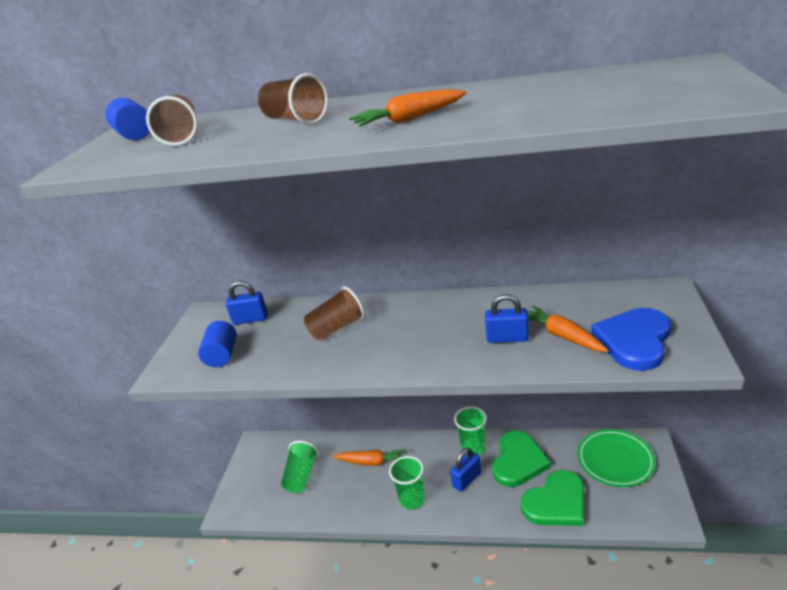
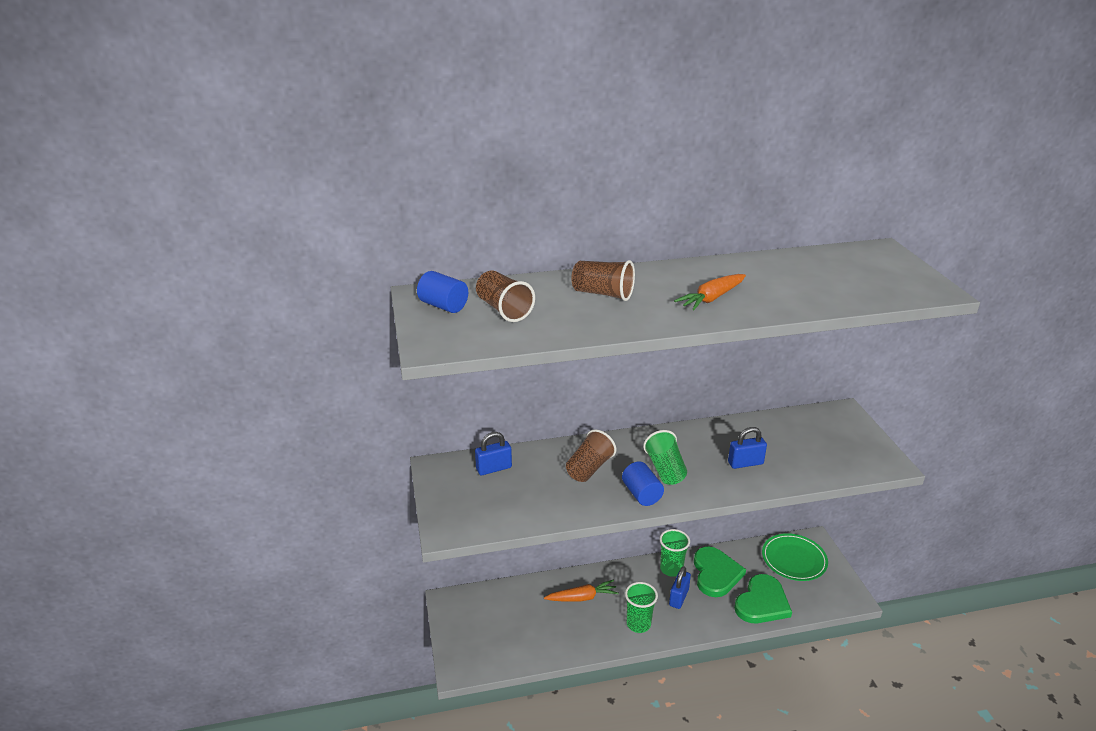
camera: 25 degrees left, 0 degrees up
(222, 355) = (494, 506): blue cylinder -> blue cylinder (641, 494)
(301, 476) = (518, 622): green cup -> green cup (665, 470)
(562, 336) = (786, 456): orange carrot -> none
(634, 340) = (841, 455): blue heart -> none

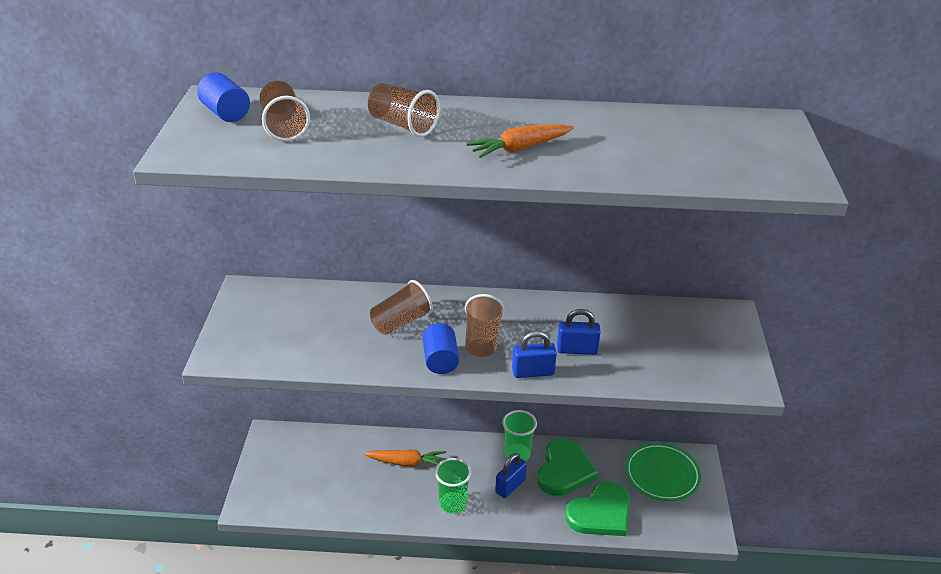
camera: 15 degrees right, 5 degrees up
(494, 468) = (302, 302): blue padlock -> blue padlock (533, 372)
(665, 470) = (482, 339): green cup -> brown cup

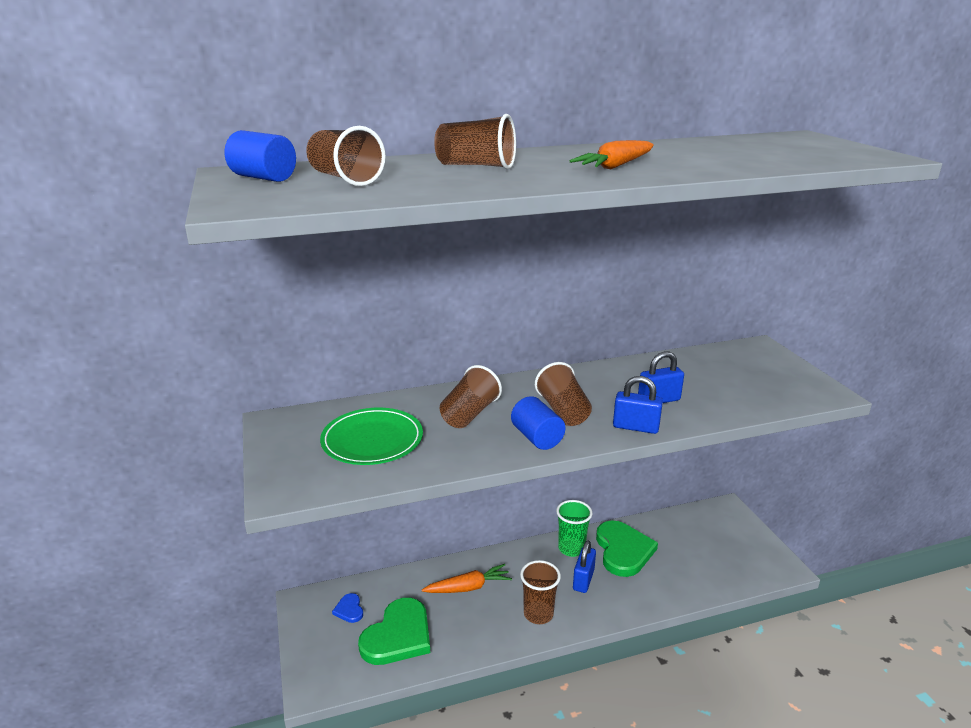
camera: 20 degrees left, 10 degrees down
(302, 452) = (349, 609): none -> blue heart
(453, 504) = (538, 614): green cup -> brown cup
(533, 372) = (635, 427): blue padlock -> blue padlock turned 45 degrees clockwise
(601, 513) = (681, 579): green heart -> green heart (398, 635)
(662, 474) = (709, 530): green plate -> green plate (372, 440)

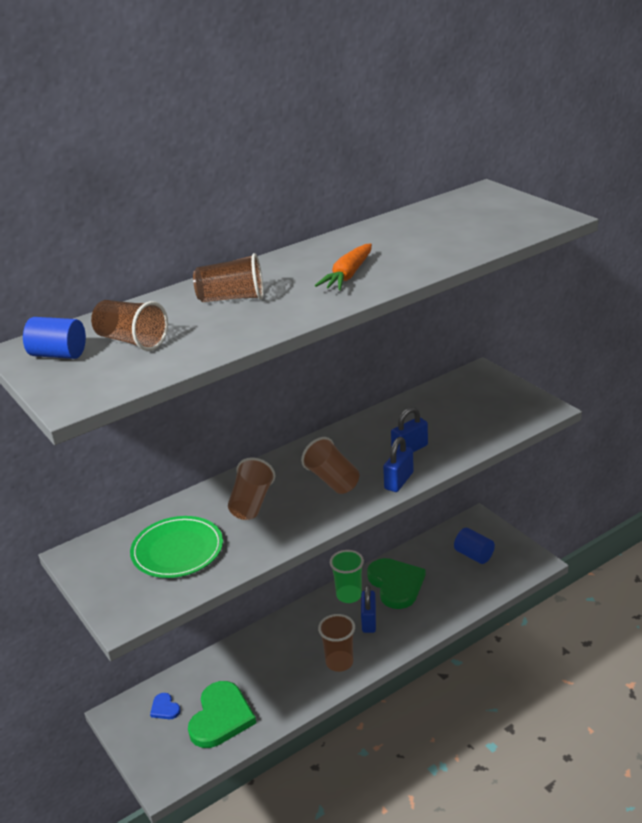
camera: 15 degrees left, 5 degrees up
(468, 587) = (267, 657): orange carrot -> none
(537, 438) = (320, 512): blue cylinder -> blue cylinder (474, 555)
(635, 427) = (399, 481): blue padlock -> blue padlock turned 60 degrees counterclockwise

